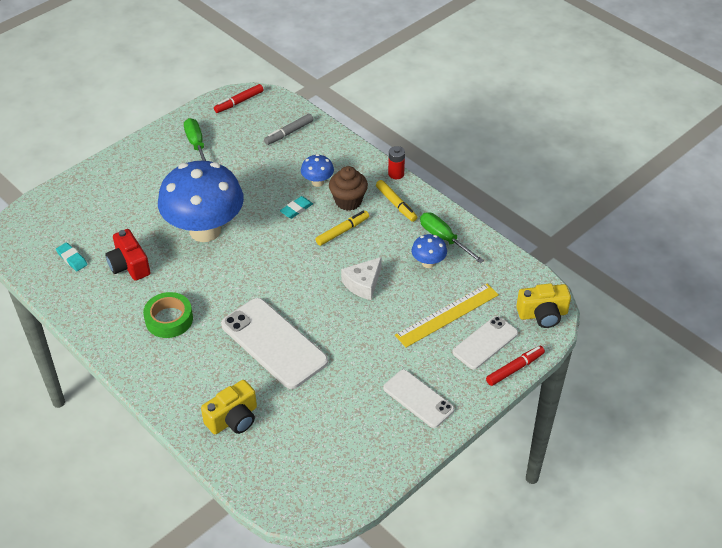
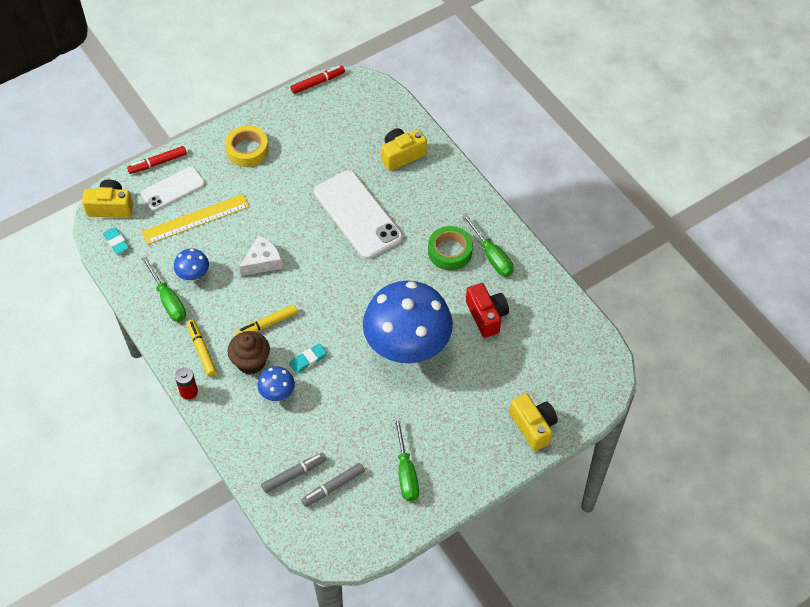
camera: 170 degrees left, 10 degrees up
(72, 259) = (544, 332): turquoise eraser -> turquoise eraser (116, 242)
(87, 187) = (533, 426): none -> yellow camera
(123, 321) = (492, 256): none -> green screwdriver
(239, 102) = (346, 539): red marker -> red marker (317, 82)
(255, 129) = (333, 487): none -> grey marker
(418, 399) = (247, 150): white phone -> yellow tape

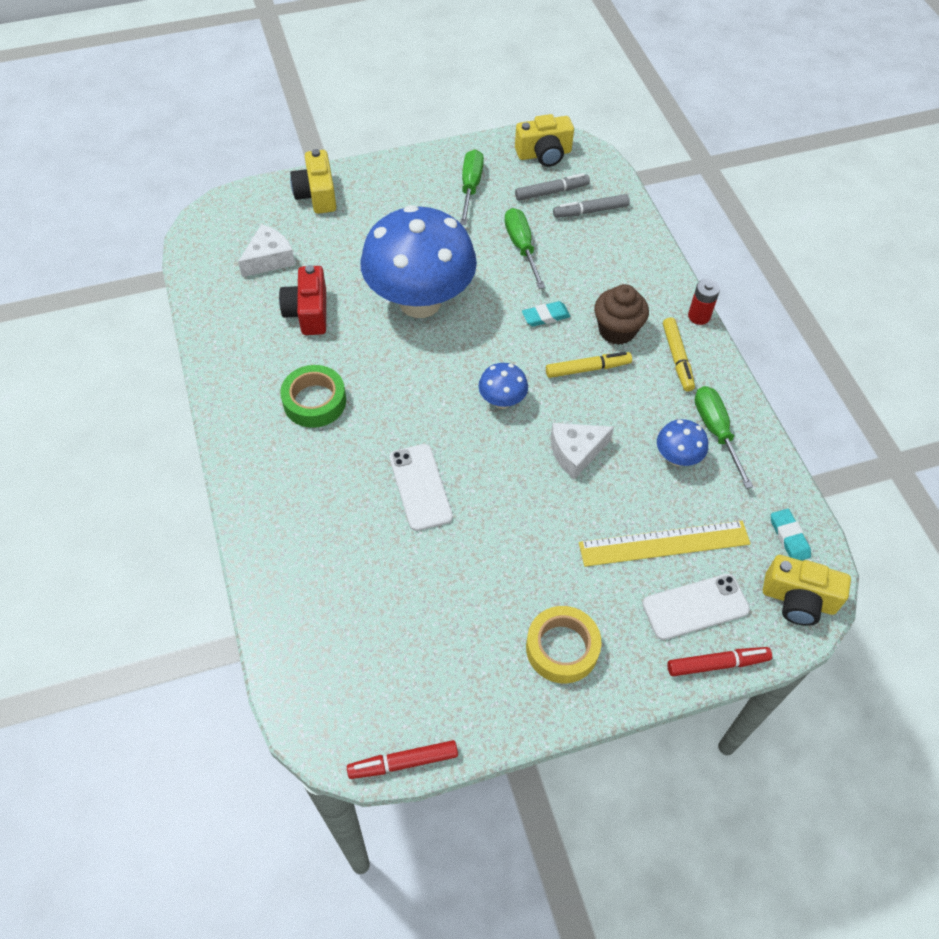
camera: 165 degrees left, 0 degrees up
(277, 393) = (591, 290): blue mushroom -> blue mushroom (502, 401)
(357, 215) = (420, 487): white phone -> white phone, size x0.60
(402, 155) = (316, 569): yellow camera -> yellow camera (544, 154)
(492, 256) = (262, 381): green screwdriver -> green screwdriver (521, 247)
(539, 353) = (269, 259): none -> white cheese

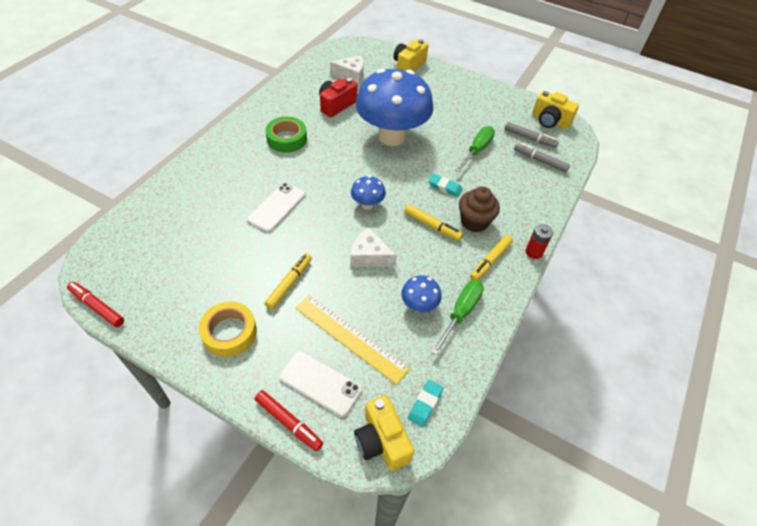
camera: 45 degrees right, 5 degrees down
(470, 187) = (488, 109): green screwdriver -> none
(545, 550) = (289, 283): none -> yellow marker

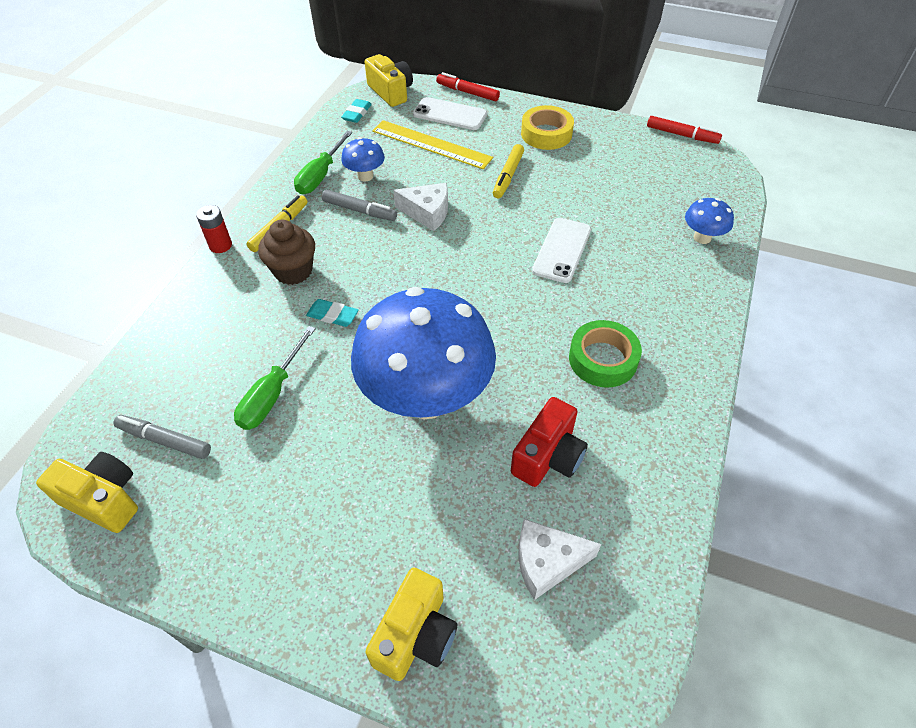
camera: 175 degrees right, 0 degrees up
(367, 204) = (443, 272): blue mushroom -> blue mushroom (702, 237)
(432, 226) = (352, 257): yellow marker -> none
(540, 161) = (162, 391): grey marker -> grey marker (360, 210)

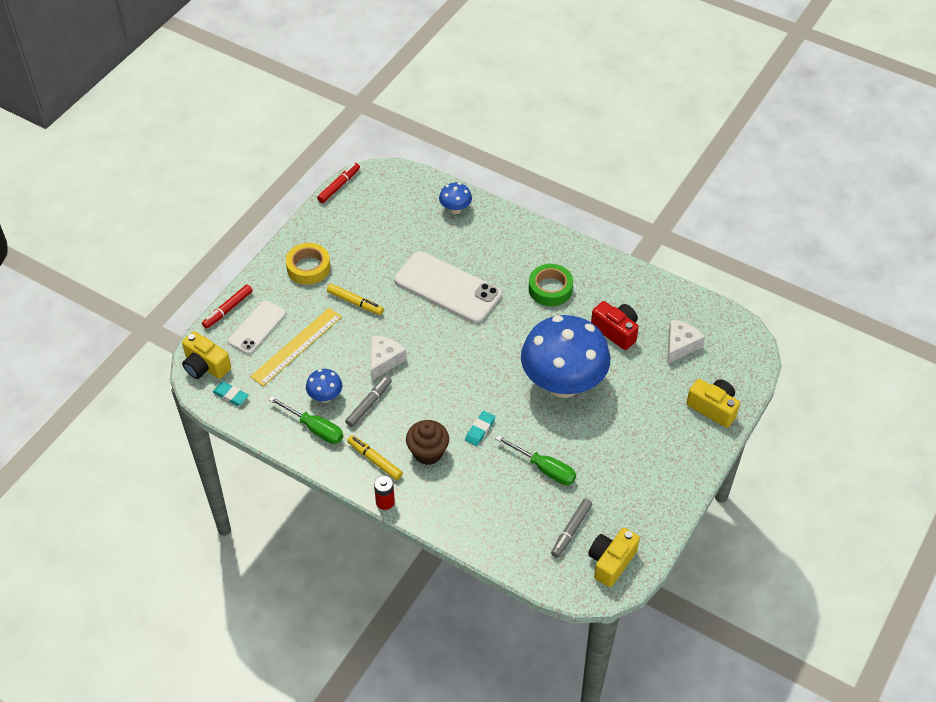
camera: 80 degrees left, 0 degrees up
(391, 92) = (205, 366): yellow camera -> yellow camera turned 120 degrees counterclockwise
(547, 562) = (680, 345): white cheese -> white cheese turned 150 degrees counterclockwise
(562, 250) = (447, 287): white phone -> white phone, size x1.66

